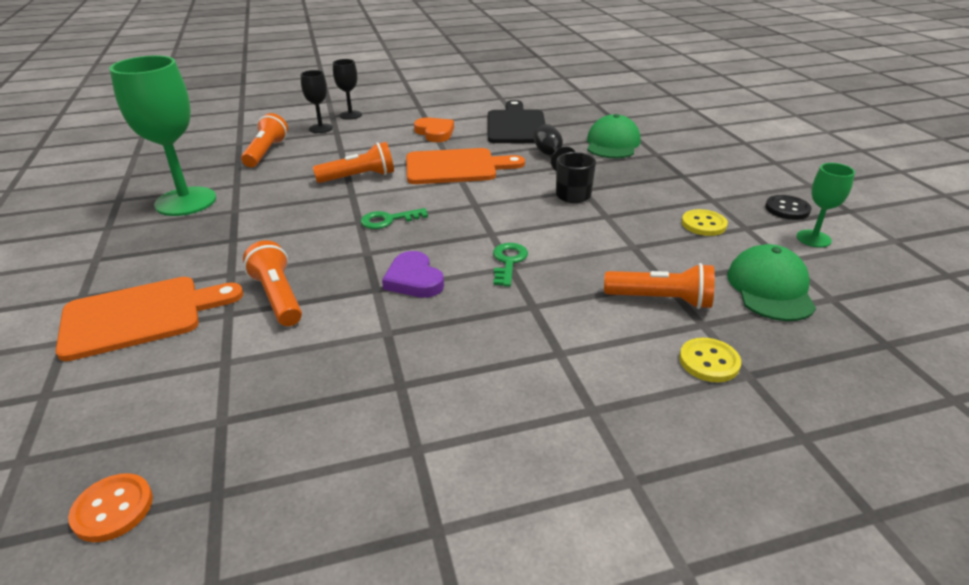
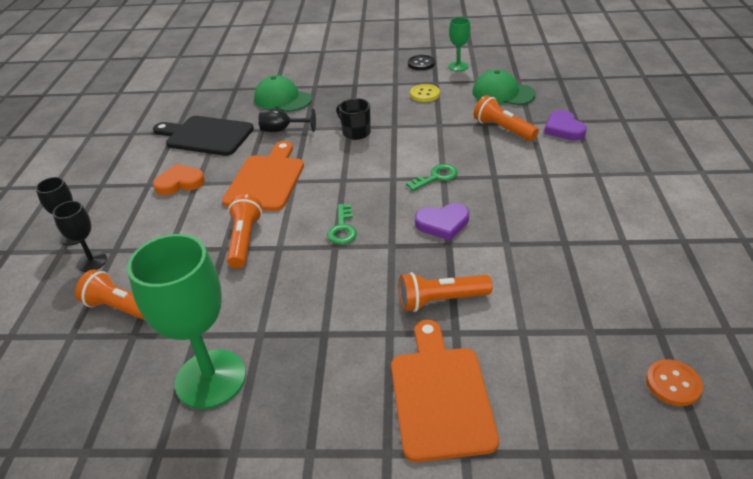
camera: 70 degrees left, 5 degrees up
(508, 261) = (436, 177): green key -> green key turned 120 degrees clockwise
(661, 300) = (503, 129): orange flashlight -> orange flashlight turned 75 degrees counterclockwise
(709, 362) = (563, 129): yellow button -> purple heart

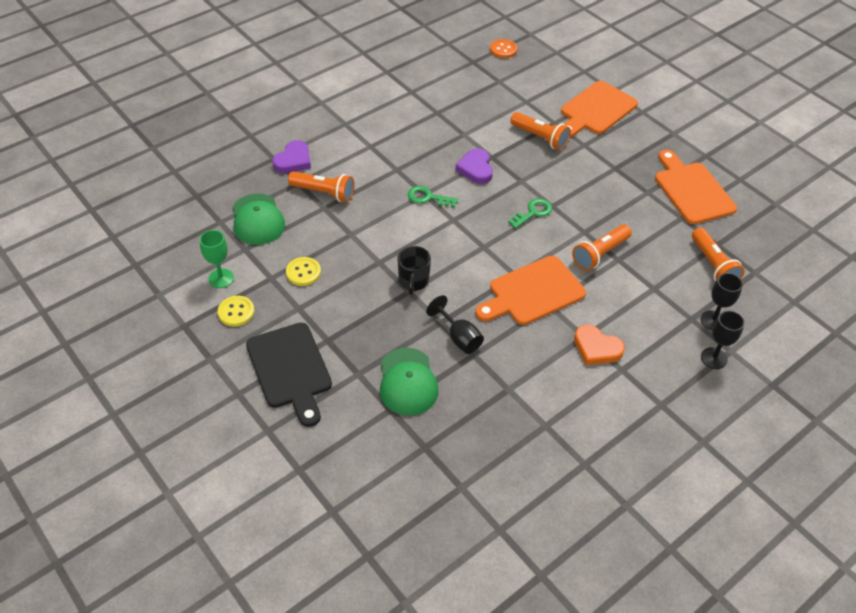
camera: 135 degrees left, 10 degrees up
(206, 136) = (524, 391): black cutting board -> black cutting board (290, 369)
(210, 379) = (692, 190): green goblet -> orange cutting board
(421, 64) = (236, 312): black button -> yellow button
(443, 224) = (475, 168): purple heart -> purple heart turned 135 degrees counterclockwise
(503, 129) = (324, 193): orange flashlight -> orange flashlight turned 75 degrees counterclockwise

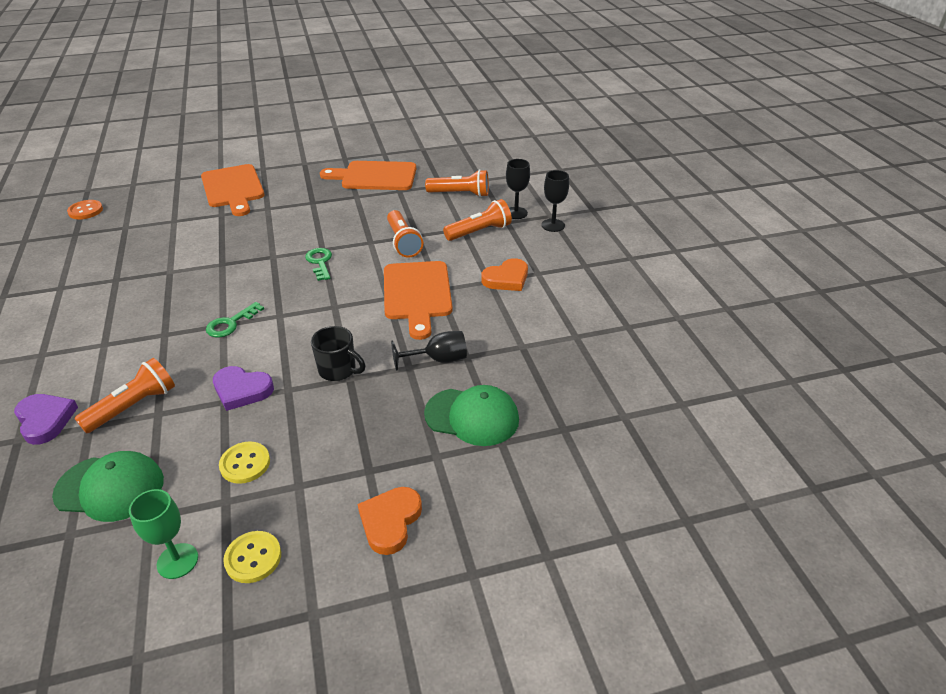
camera: 65 degrees left, 10 degrees down
(290, 369) = (390, 521): black cutting board -> orange heart
(475, 168) = (226, 279): purple heart -> purple heart (242, 390)
(540, 138) = (231, 228): orange flashlight -> orange flashlight (479, 232)

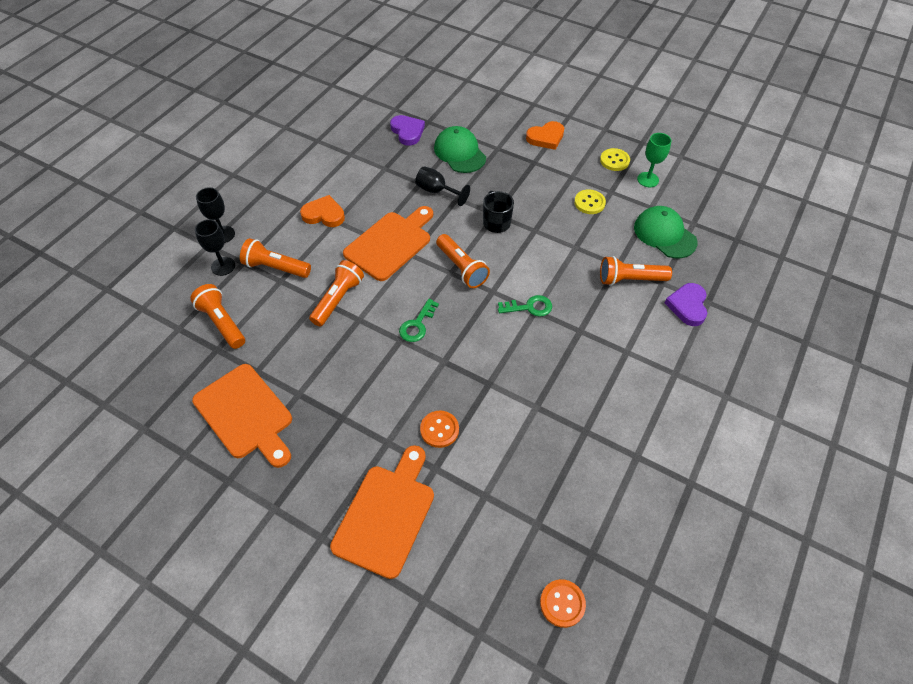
camera: 135 degrees left, 15 degrees up
(236, 228) = (439, 430): none -> orange button
(242, 390) = (560, 247): purple heart -> purple heart (407, 132)
(328, 315) = (462, 268): none -> orange flashlight

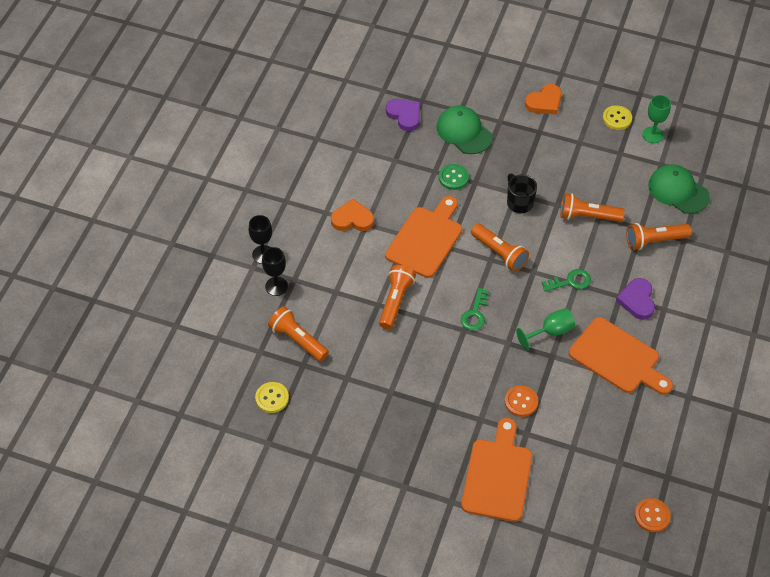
camera: 10 degrees left, 0 degrees up
(246, 414) = (352, 416): orange cutting board -> orange cutting board (617, 358)
(275, 267) = (326, 280): orange flashlight -> orange flashlight (587, 216)
(437, 191) = (453, 178): black goblet -> green button
(494, 356) = (551, 332): none -> green goblet
(589, 203) = (602, 168): yellow button -> yellow button (272, 398)
(687, 306) = (709, 258): purple heart -> purple heart (637, 300)

